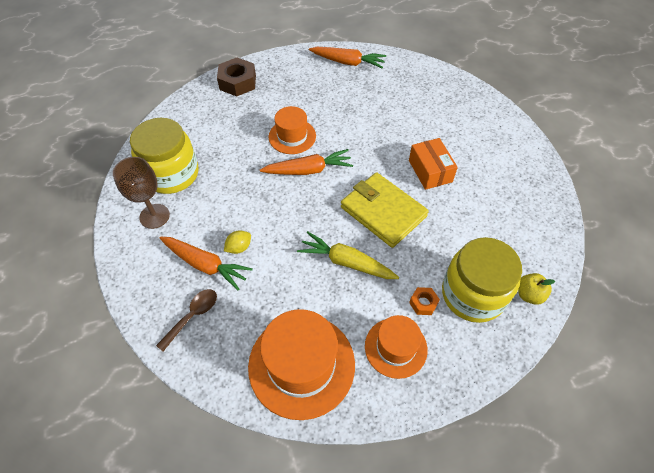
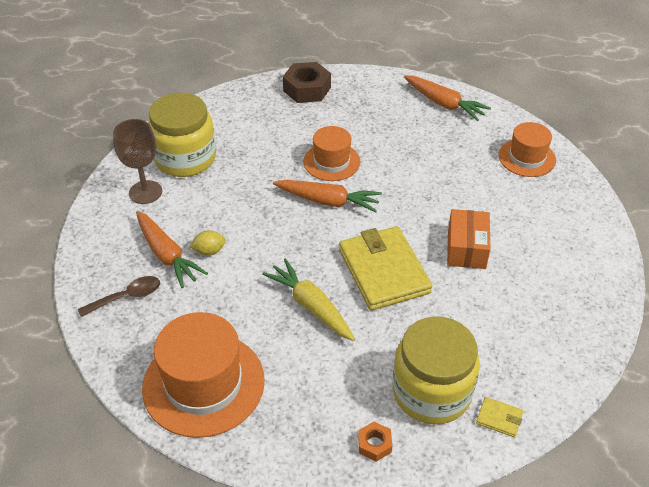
camera: 25 degrees right, 10 degrees down
(395, 347) = (310, 408): orange hat -> orange hat (527, 158)
(423, 303) = (369, 378): orange nut -> orange nut (374, 444)
(529, 294) = (499, 418): yellow apple -> yellow wallet

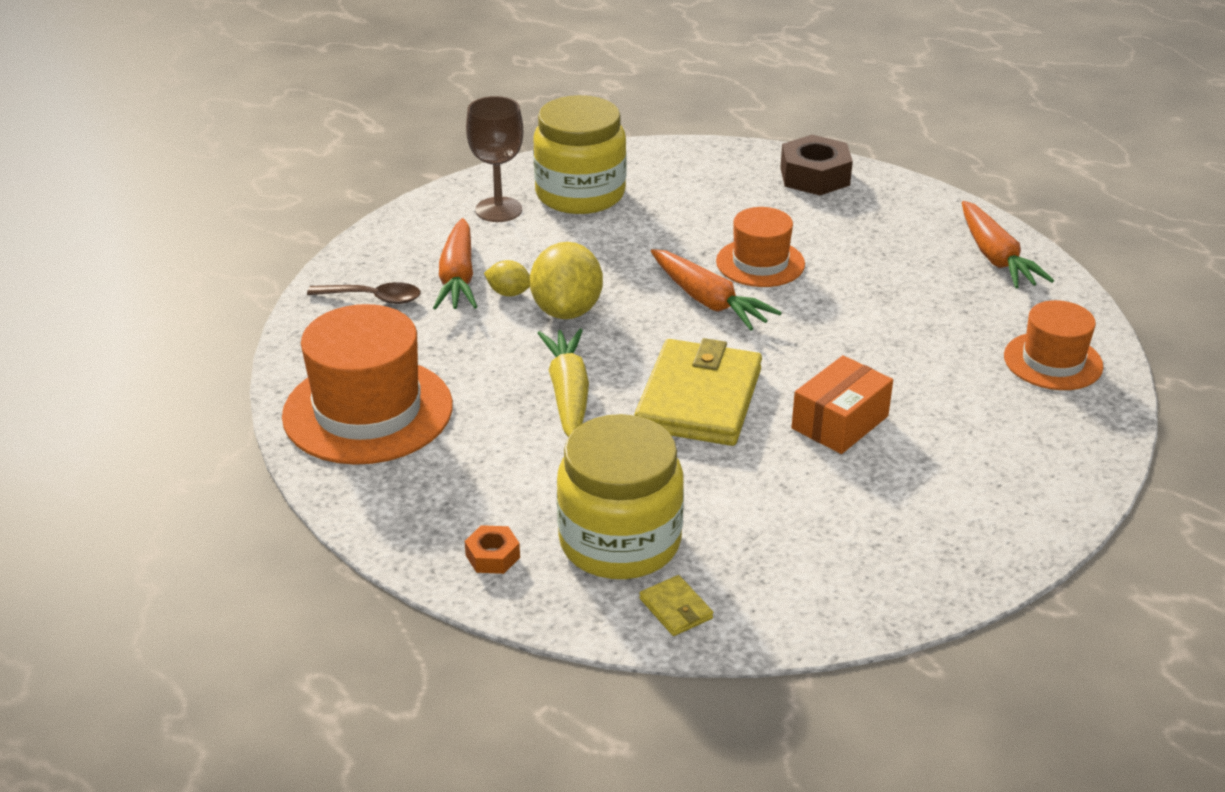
camera: 35 degrees right, 10 degrees down
(255, 247) = (567, 310): none -> yellow lemon

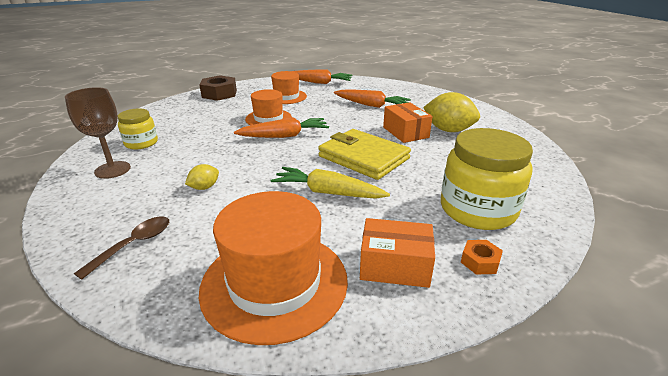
camera: 65 degrees left, 5 degrees down
(443, 488) = (395, 266): none -> orange box
(458, 277) = (162, 202): orange carrot -> orange carrot (371, 105)
(567, 310) = (246, 173): yellow lemon -> yellow lemon (448, 130)
(580, 194) = (141, 143): yellow jar -> yellow jar, size x0.56
(676, 609) = (541, 206): yellow wallet -> none
(1053, 361) = (393, 91): orange hat -> orange hat (286, 97)

